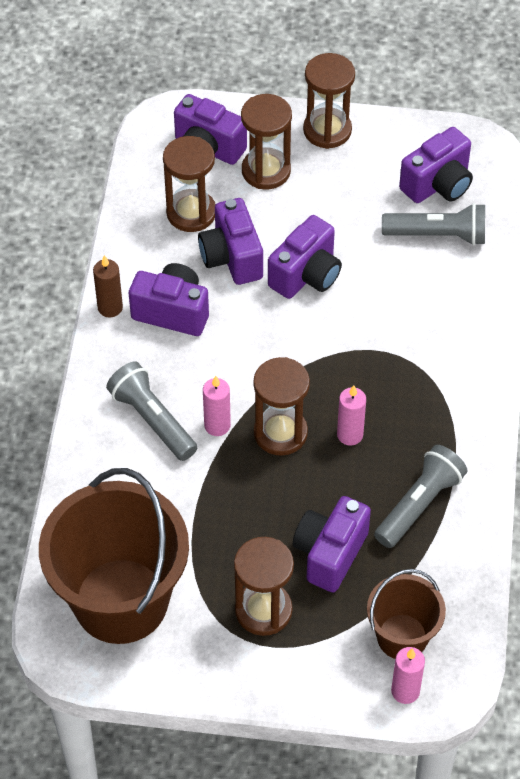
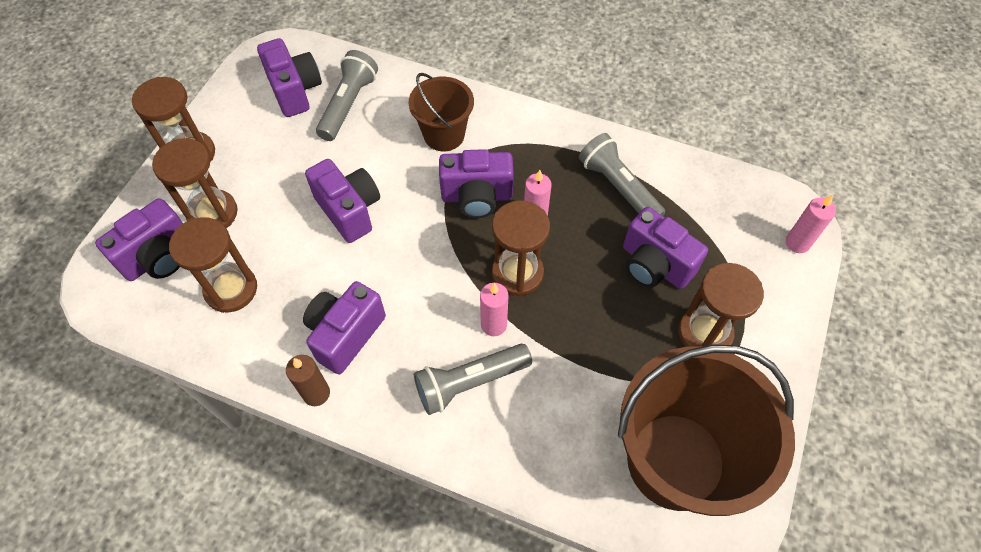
camera: 75 degrees left, 5 degrees up
(232, 257) = (302, 266): purple camera -> purple camera (477, 197)
(402, 637) = (745, 232): brown bucket -> brown bucket (444, 135)

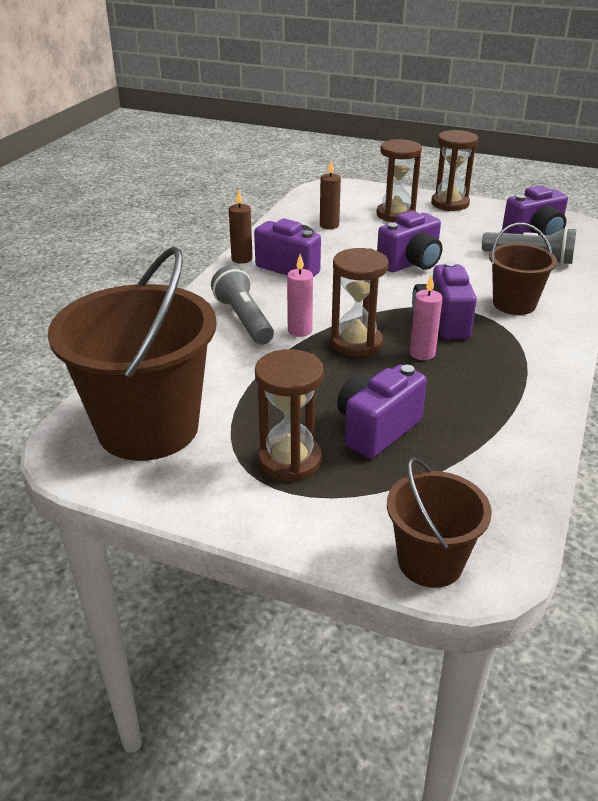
camera: 90 degrees right, 25 degrees down
(159, 257) = (354, 201): purple camera -> none
(231, 289) = (329, 225): brown hourglass -> brown candle
(618, 187) = (481, 409): grey flashlight -> none
(797, 243) = (430, 562): pink candle -> brown bucket

